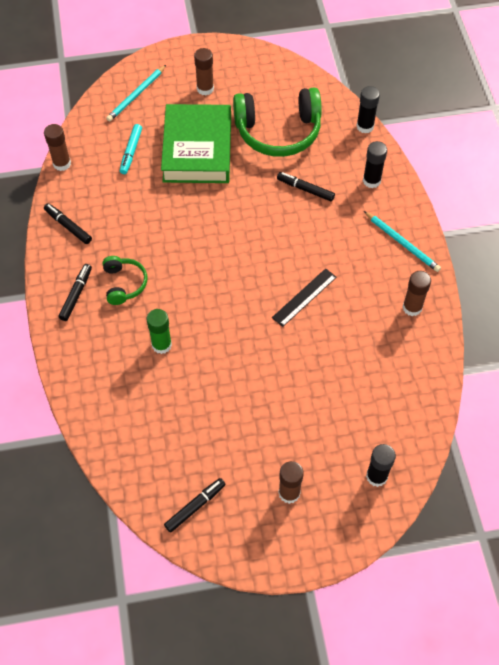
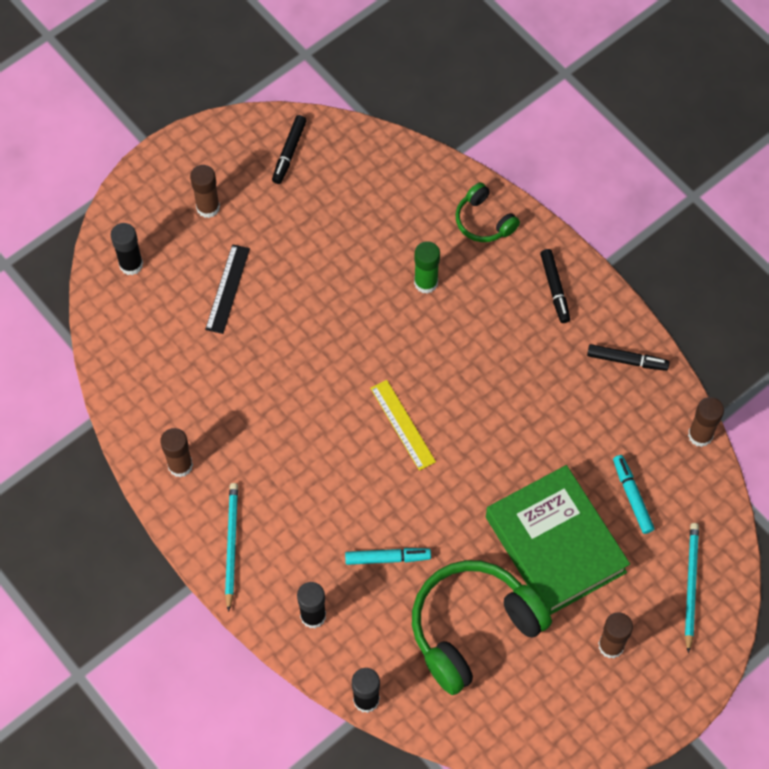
camera: 150 degrees right, 5 degrees up
(124, 284) = (513, 327): green headphones -> green headphones (484, 221)
(243, 260) = (402, 425): none -> yellow ruler
(304, 297) = (307, 415): black ruler -> black ruler (227, 289)
(305, 189) = (387, 558): black marker -> turquoise marker
(402, 243) = (231, 545): turquoise pencil -> turquoise pencil turned 75 degrees clockwise

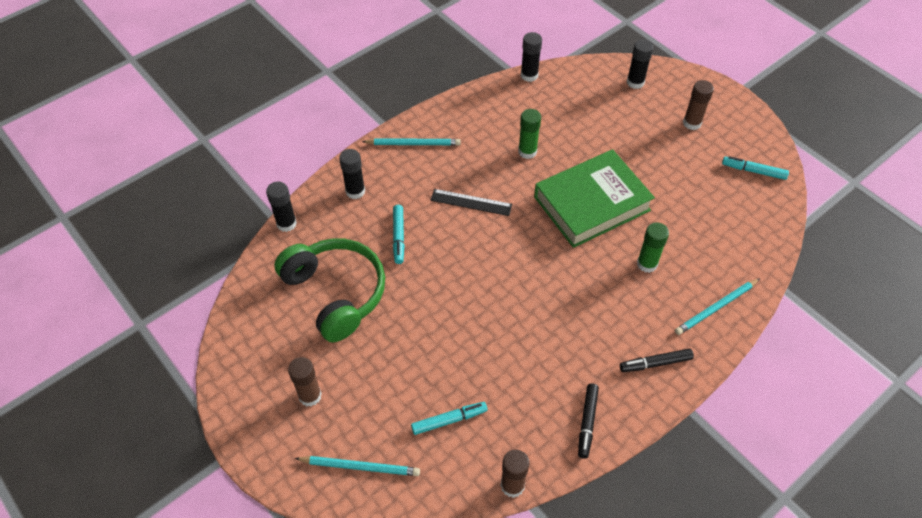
camera: 90 degrees right, 10 degrees down
(109, 395) = (529, 75): none -> black glue stick
(180, 465) = (475, 114): brown glue stick -> none
(227, 289) = (623, 136): black ruler -> black ruler (471, 202)
(250, 403) = (527, 151): none -> green glue stick
(289, 152) = (753, 171): black marker -> turquoise marker
(402, 425) = (513, 247): yellow ruler -> none
(484, 221) = (716, 308): green headphones -> turquoise pencil
(555, 544) = (405, 355): green book -> green book (591, 203)

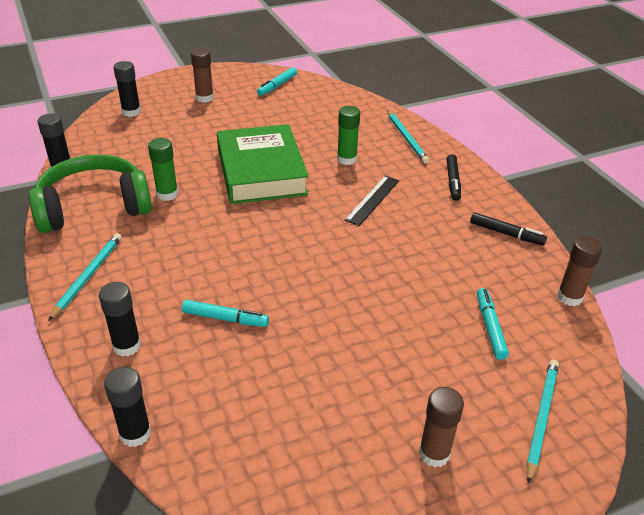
camera: 75 degrees left, 15 degrees down
(335, 293) = (283, 397): green headphones -> green headphones (93, 207)
(471, 202) = (210, 249): black ruler -> black ruler (372, 200)

